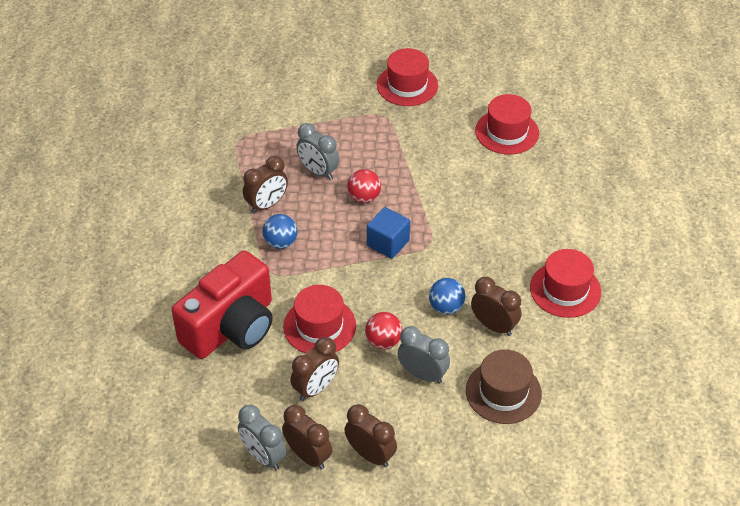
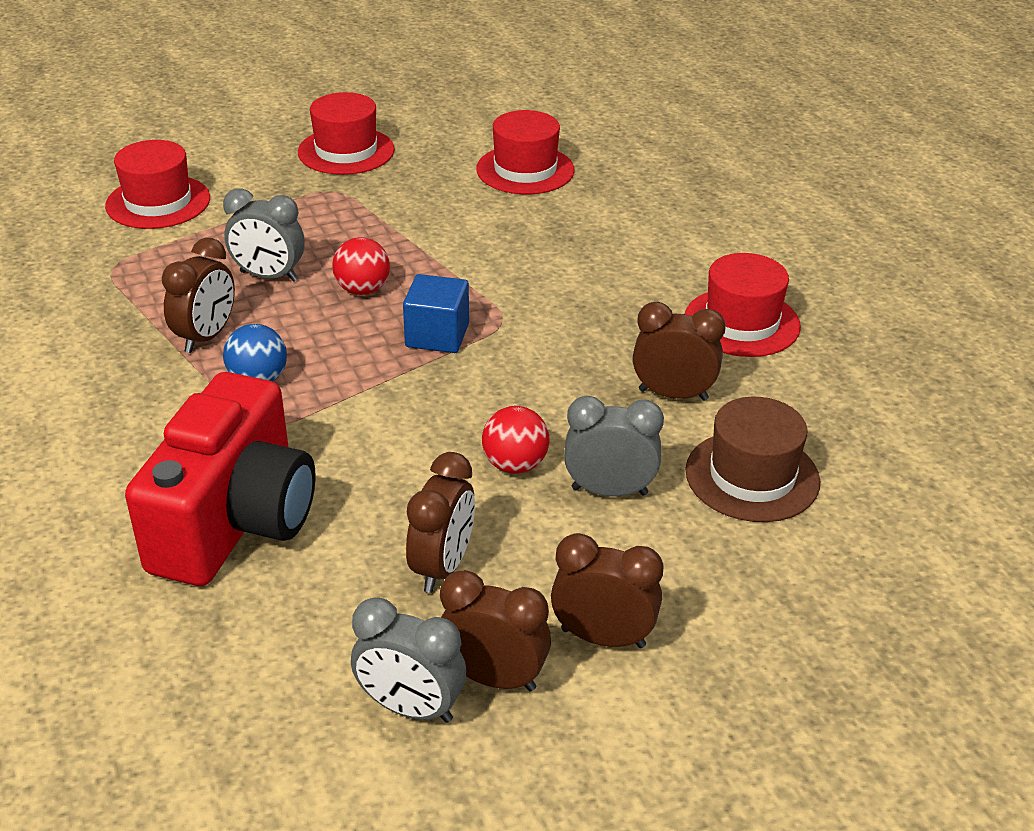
camera: 25 degrees left, 10 degrees down
(319, 326) = (394, 474): red hat -> red hat (158, 202)
(446, 307) = (583, 391): blue ball -> none

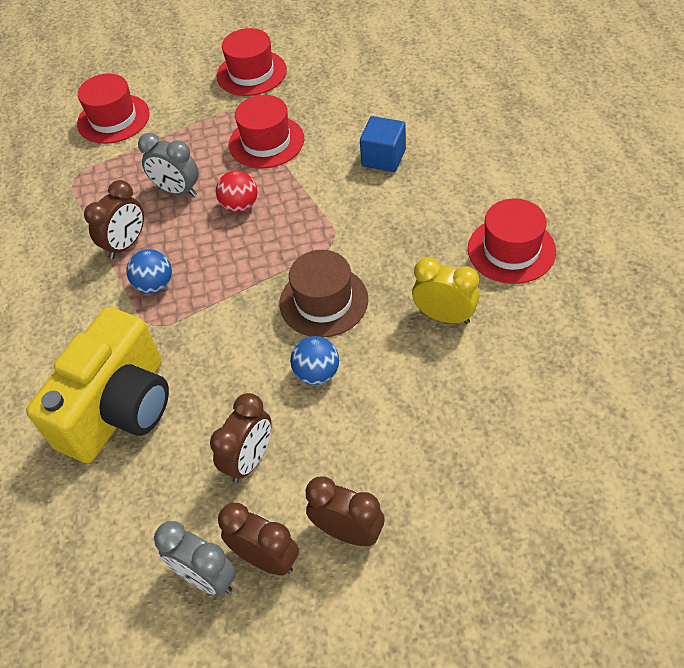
camera: 15 degrees right, 15 degrees up
(235, 521) = (119, 408): red camera -> yellow camera
(437, 335) = (284, 251): blue cube -> blue cube (383, 158)
(515, 465) = (317, 373): red ball -> blue ball
(525, 170) = (378, 94): red hat -> red hat (266, 142)
(609, 491) = (379, 402): grey clock -> none
(673, 394) = (444, 316): brown clock -> yellow clock
(752, 476) = (486, 396): brown hat -> brown hat (323, 301)

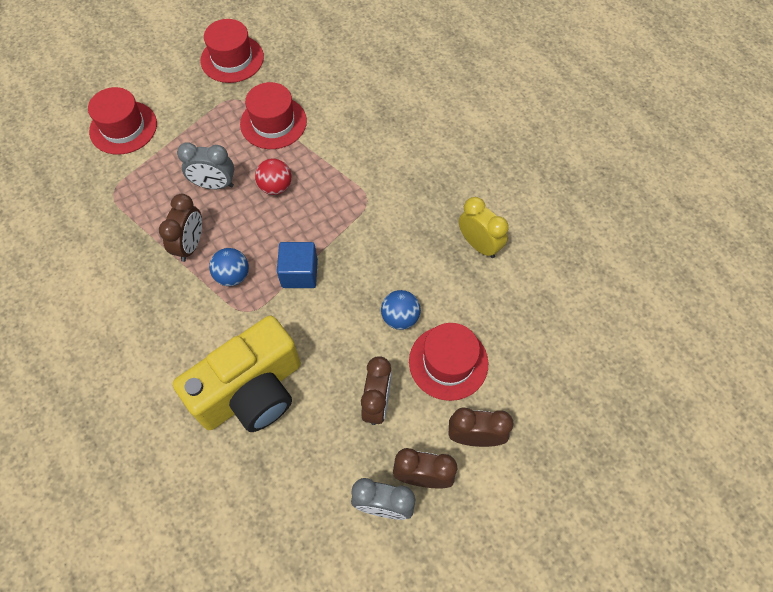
camera: 25 degrees left, 10 degrees up
(119, 408) = (251, 391): yellow camera -> yellow camera turned 45 degrees clockwise
(323, 301) = (380, 255): brown hat -> none
(383, 158) = (378, 117): blue cube -> blue cube (299, 273)
(444, 316) = (479, 245): yellow clock -> yellow clock turned 45 degrees clockwise
(511, 250) = (508, 177): red hat -> red hat (448, 362)

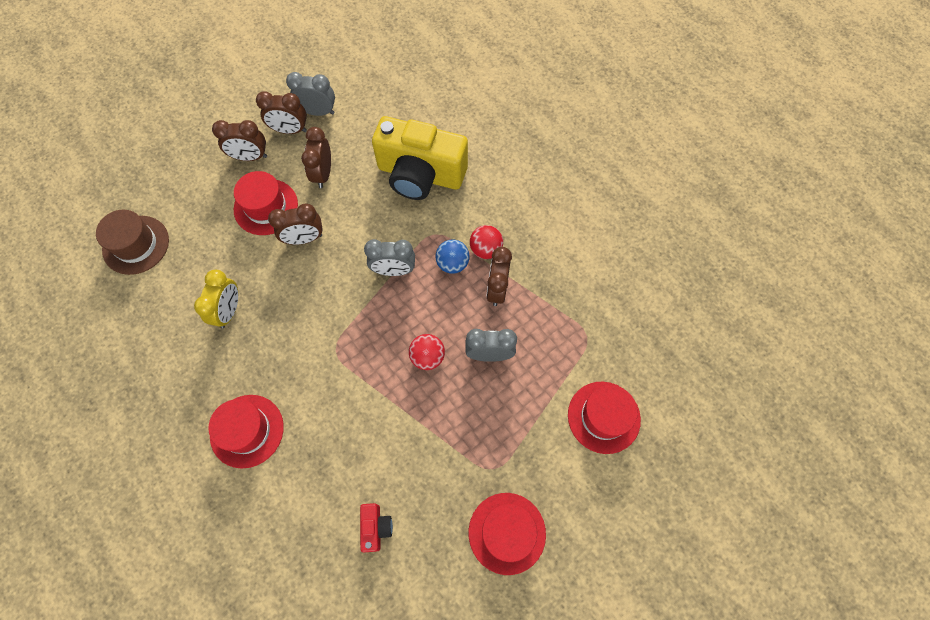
camera: 175 degrees right, 5 degrees up
(192, 288) = (485, 249): none -> red ball
(251, 391) = (420, 174): yellow camera -> yellow camera turned 120 degrees counterclockwise
(273, 122) = (442, 438): red hat -> red hat (247, 431)
(299, 273) = (393, 270): blue cube -> grey clock
(338, 69) = (376, 527): none -> red camera
(400, 317) = (304, 239): blue ball -> brown clock
(479, 245) = (229, 311): yellow clock -> yellow clock turned 120 degrees counterclockwise
(598, 326) = (136, 245): none -> brown hat

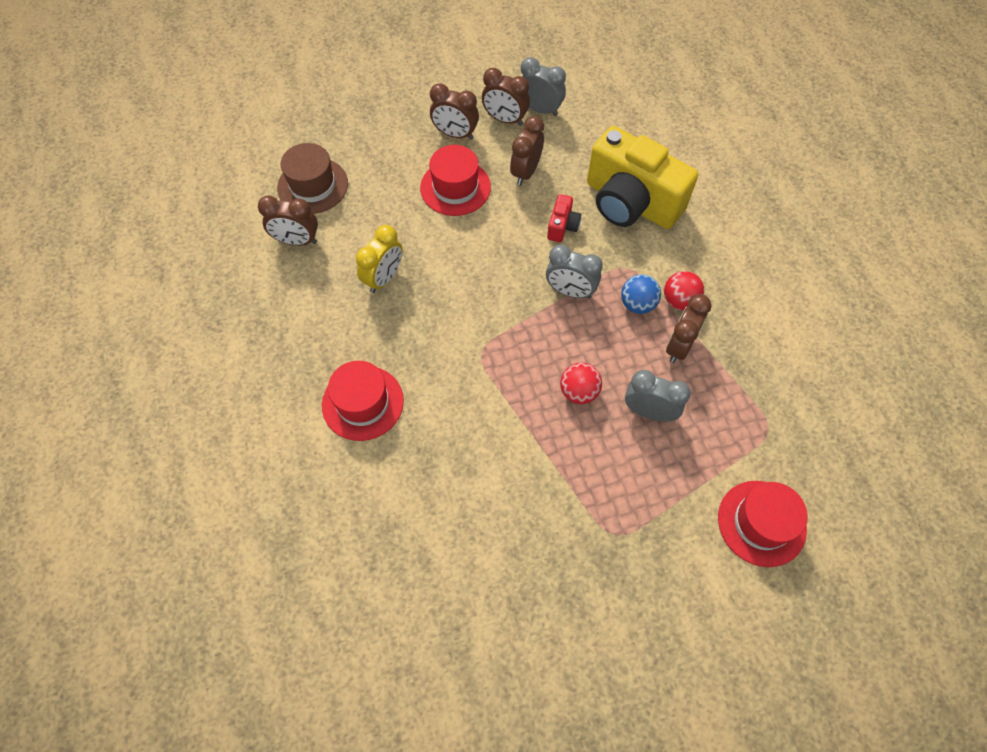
camera: 20 degrees right, 5 degrees down
(304, 239) = (485, 231): brown clock -> brown clock (297, 241)
(376, 527) = (465, 549): red camera -> red camera (562, 226)
(507, 533) = (609, 608): red hat -> none

